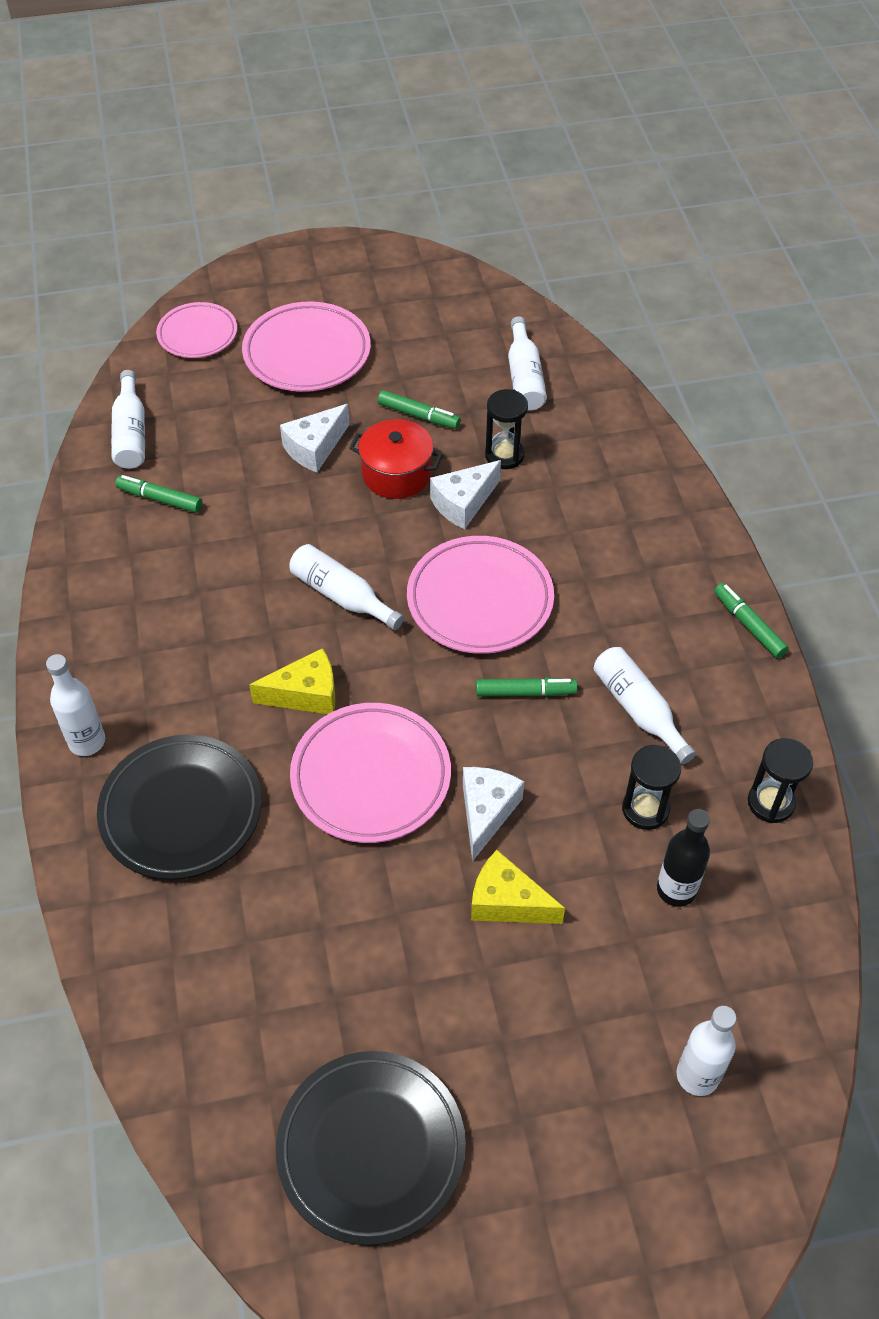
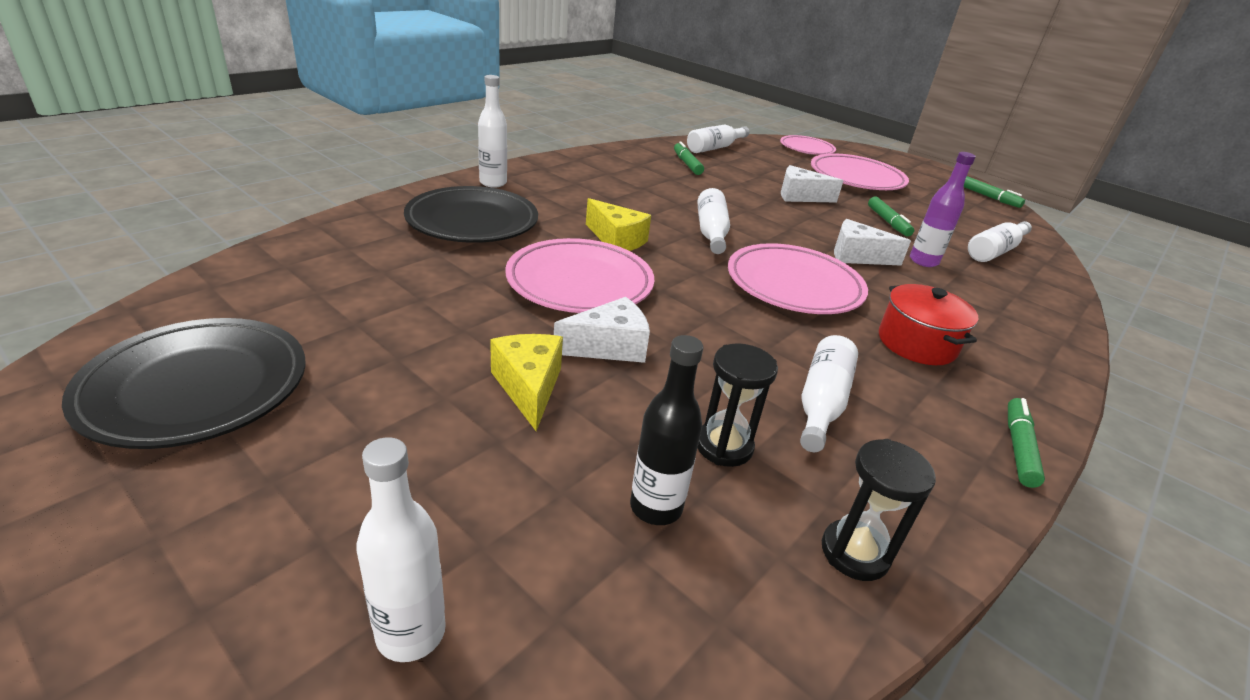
camera: 50 degrees right, 20 degrees down
(396, 474) = (832, 226): red pot -> red pot (916, 343)
(504, 455) = (923, 261): black hourglass -> purple bottle
(525, 692) = (747, 331): green marker -> green marker (989, 197)

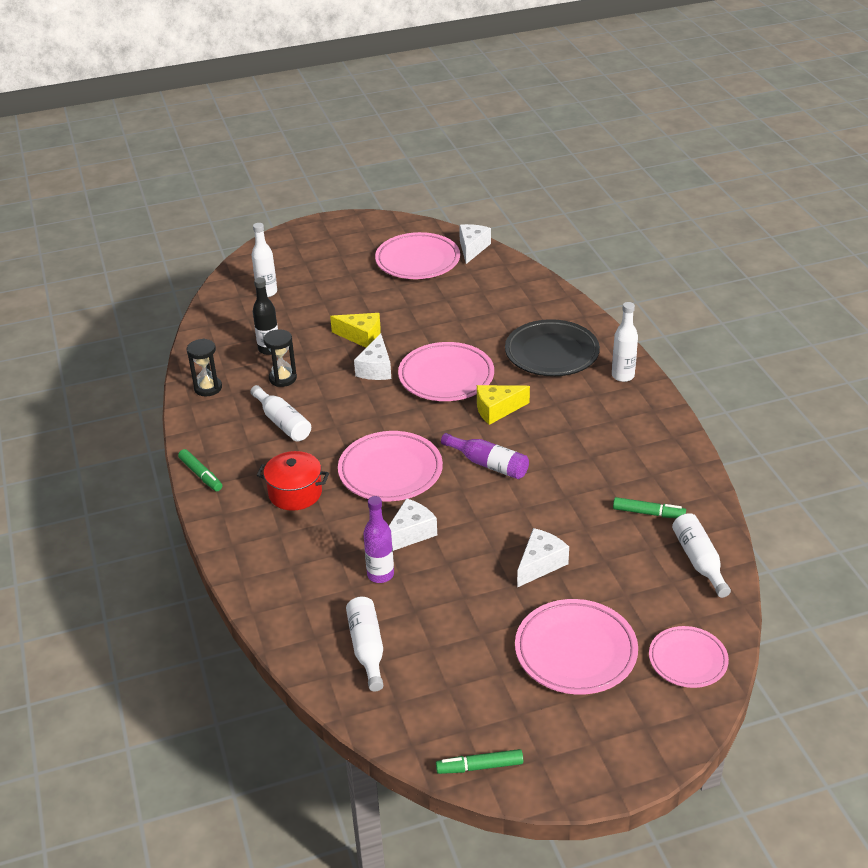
camera: 125 degrees right, 5 degrees up
(139, 329) = (472, 248): none -> white cheese
(196, 388) = (417, 261): black plate -> pink plate
(711, 232) = (488, 464): white bottle -> purple bottle
(888, 222) = (458, 601): green marker -> none

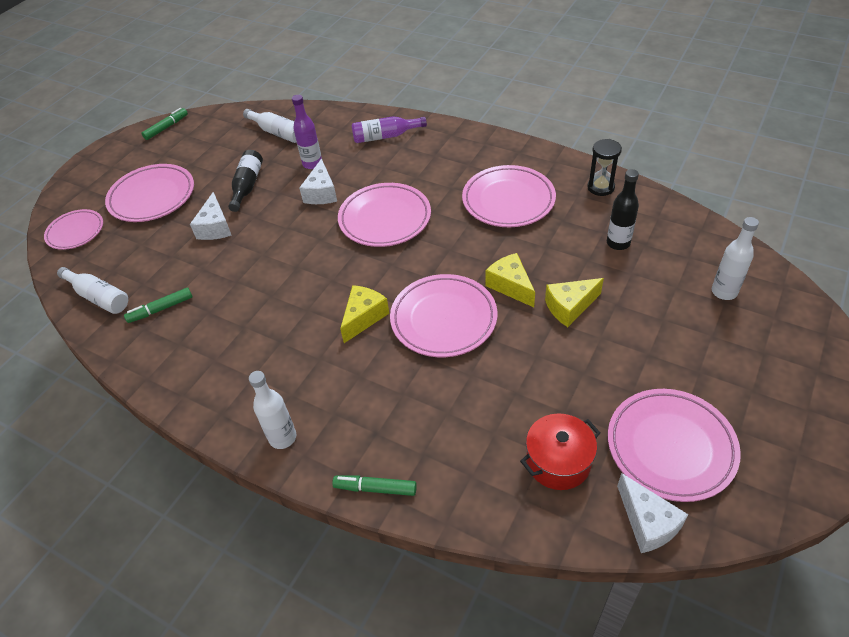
camera: 140 degrees right, 10 degrees up
(201, 475) = (501, 142): green marker -> green marker (375, 488)
(282, 422) = (508, 200): white bottle -> pink plate
(283, 378) = (564, 229): black hourglass -> none
(295, 493) = (427, 169): red pot -> red pot (558, 462)
(376, 368) = (510, 286): white cheese -> yellow cheese
(468, 593) = (247, 186): none -> black bottle
(488, 464) = (320, 268): purple bottle -> purple bottle (385, 136)
(551, 353) = (379, 416): black plate -> none

